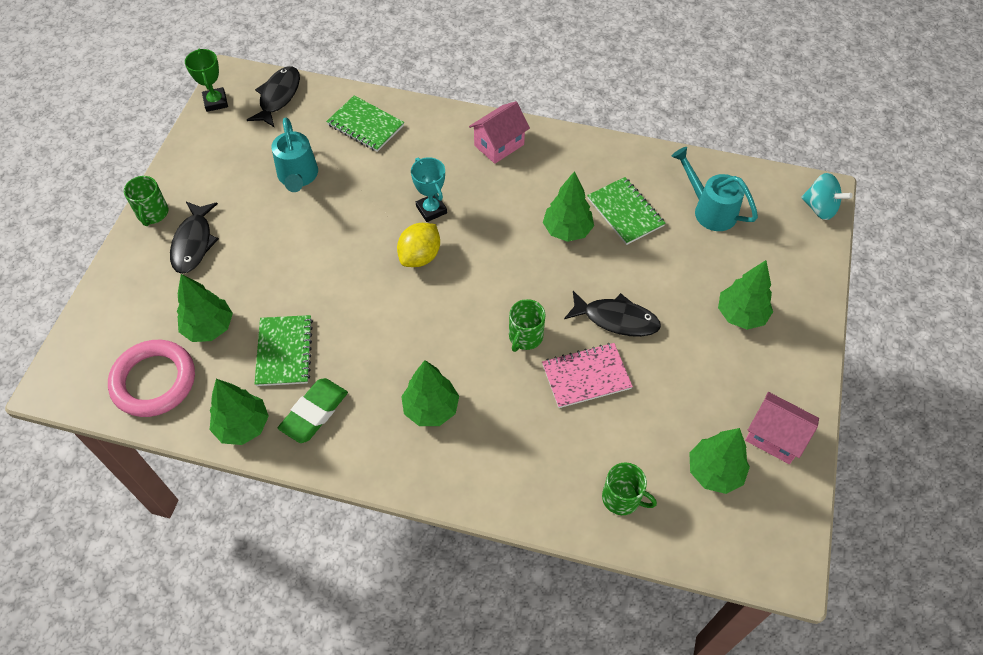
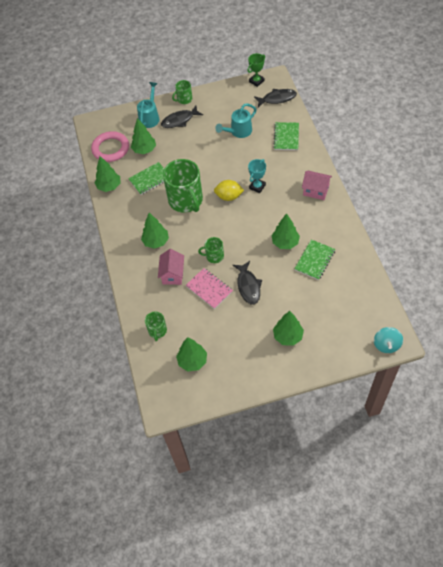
camera: 65 degrees right, 0 degrees up
(314, 412) = (129, 205): green eraser -> none
(377, 320) = (186, 200): none -> green mug
(710, 210) = (345, 295): turquoise watering can -> turquoise watering can (150, 117)
(774, 437) = (227, 379): pink house -> pink house (172, 274)

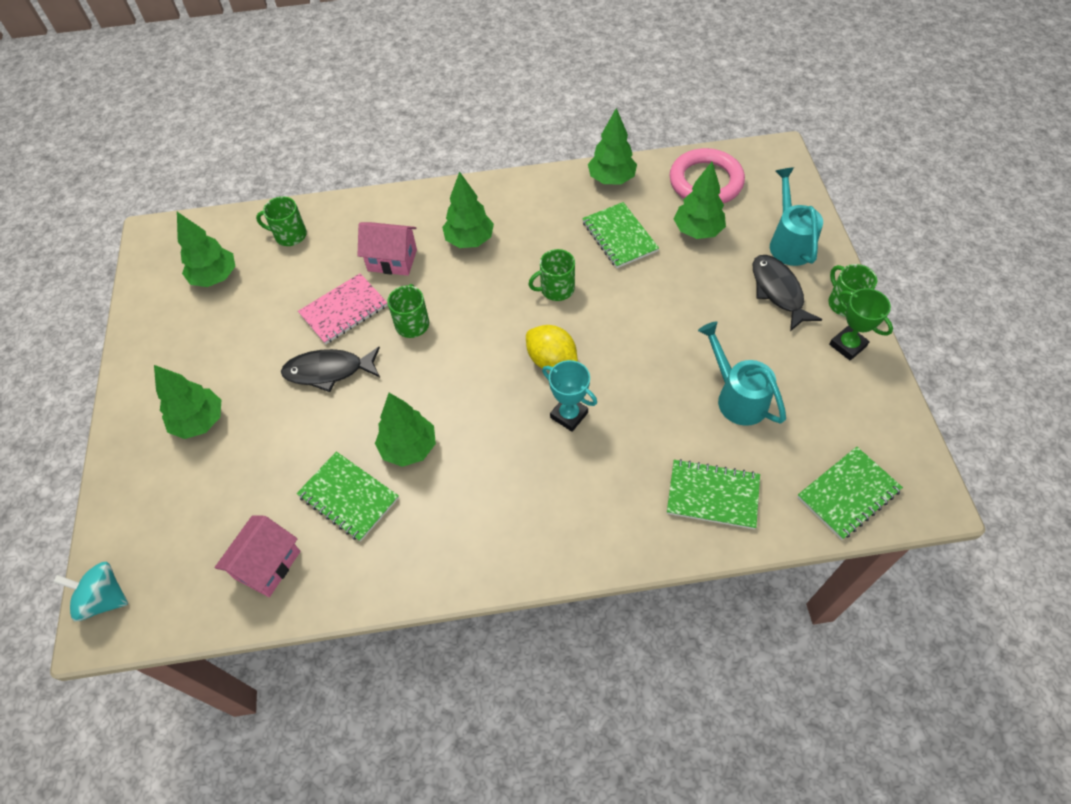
camera: 95 degrees right, 0 degrees up
(150, 117) = (789, 242): turquoise watering can -> turquoise watering can turned 120 degrees counterclockwise
(186, 200) = (556, 289): green mug -> green mug, size x0.49
(229, 196) = (551, 360): yellow lemon -> yellow lemon turned 60 degrees counterclockwise
(256, 81) = (912, 454): green trophy -> green trophy (847, 345)
(277, 99) = (848, 494): black fish -> green notebook
(316, 191) = (535, 533): pink house -> pink house (268, 565)

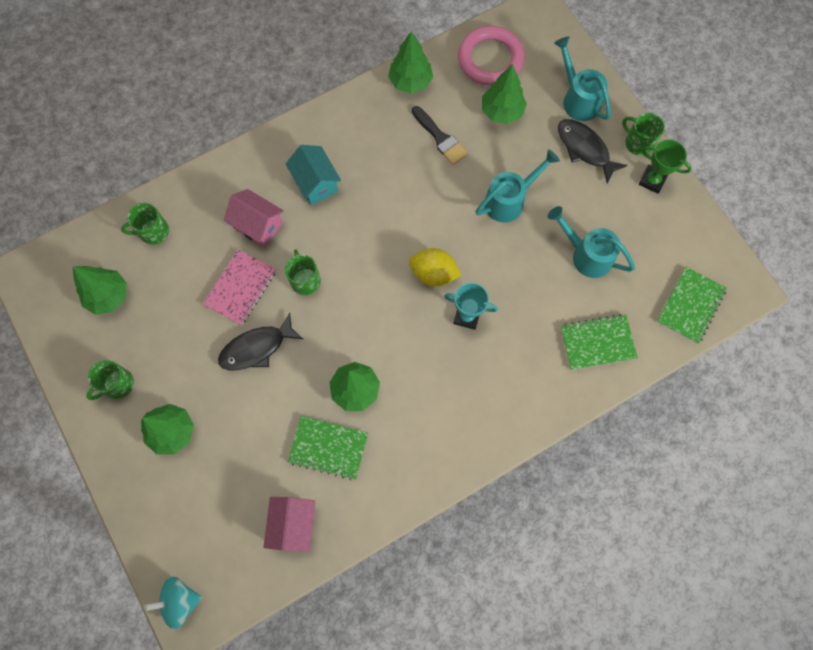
camera: 25 degrees left, 15 degrees up
(392, 260) = (258, 225): pink house -> pink house turned 45 degrees clockwise
(470, 240) = (316, 183): green tree -> turquoise house
(556, 289) = (409, 206): green mug -> green mug (117, 384)
(619, 236) = (440, 138): green notebook -> black brush
(669, 315) = (509, 200): none -> turquoise watering can

